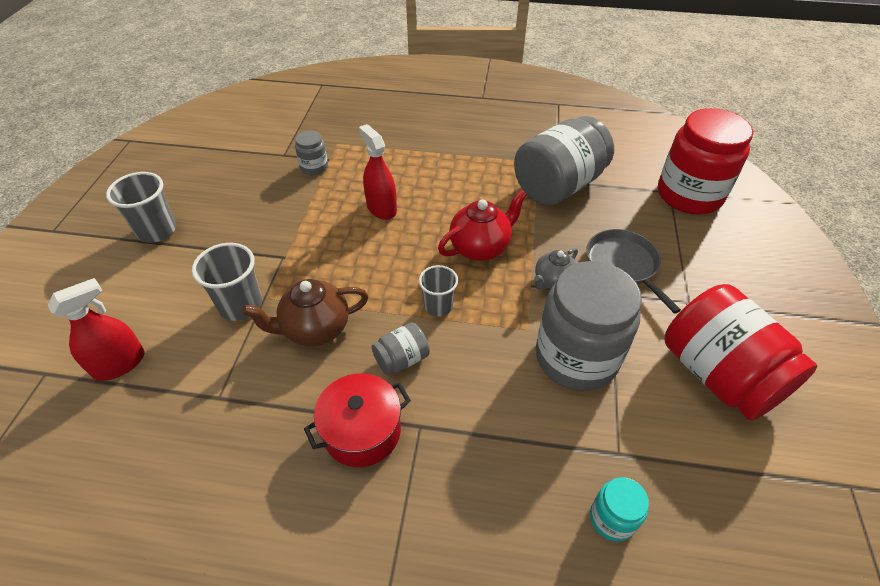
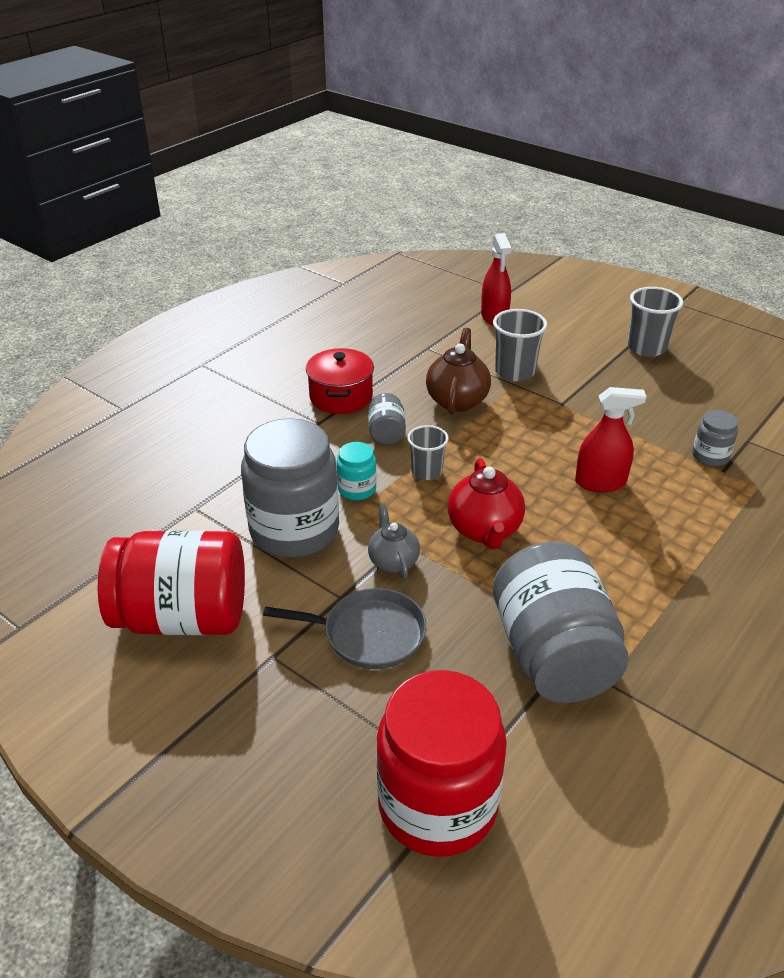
camera: 120 degrees right, 10 degrees down
(612, 518) = (161, 479): turquoise jar -> turquoise jar (357, 489)

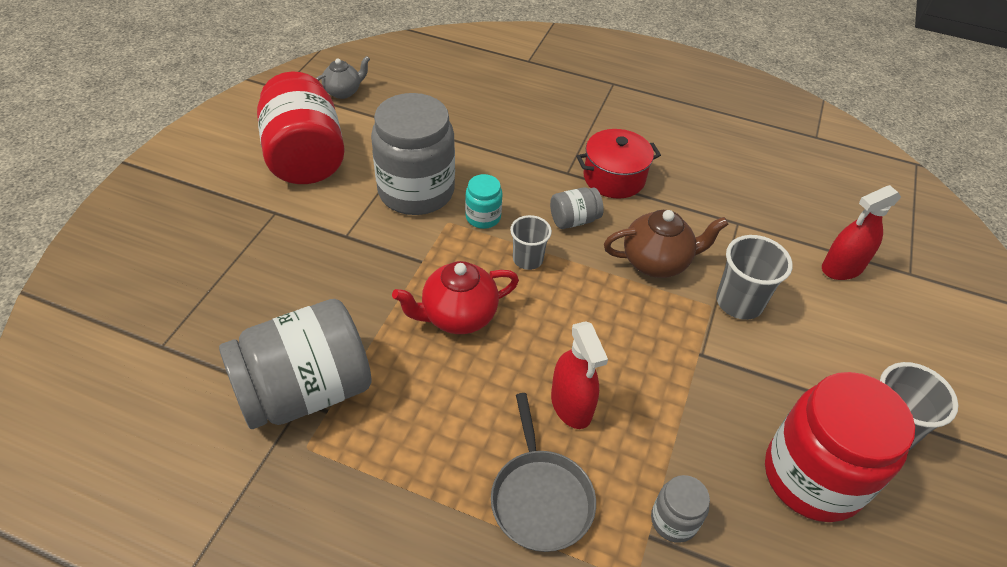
camera: 70 degrees right, 10 degrees up
(369, 634) = (308, 261): grey pan -> grey pan (540, 498)
(393, 561) = (396, 259): grey teapot -> grey teapot (343, 92)
(437, 804) = (142, 335): red jar -> red jar (812, 476)

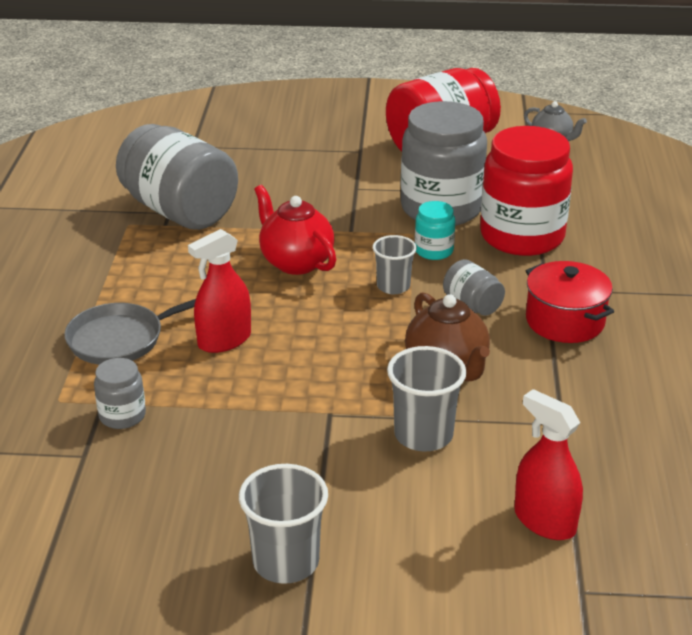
camera: 75 degrees right, 15 degrees down
(812, 476) = (203, 505): red jar -> red jar (522, 236)

